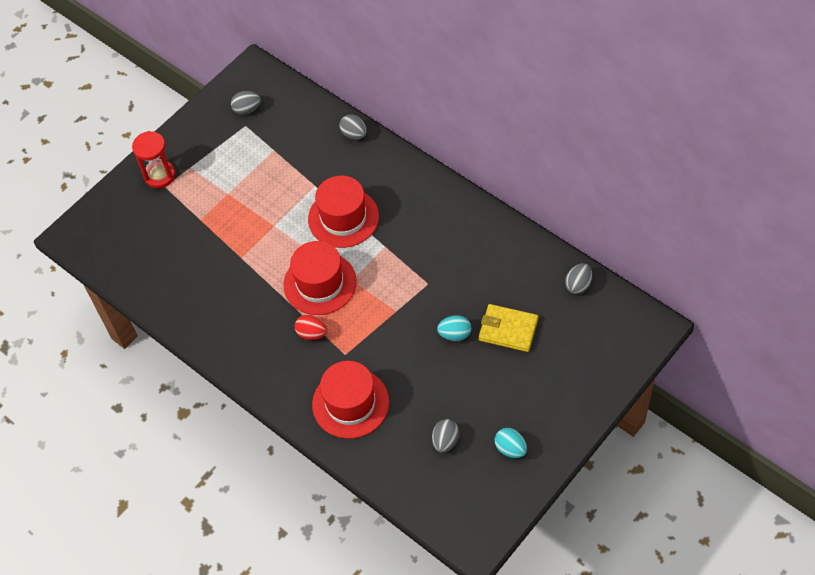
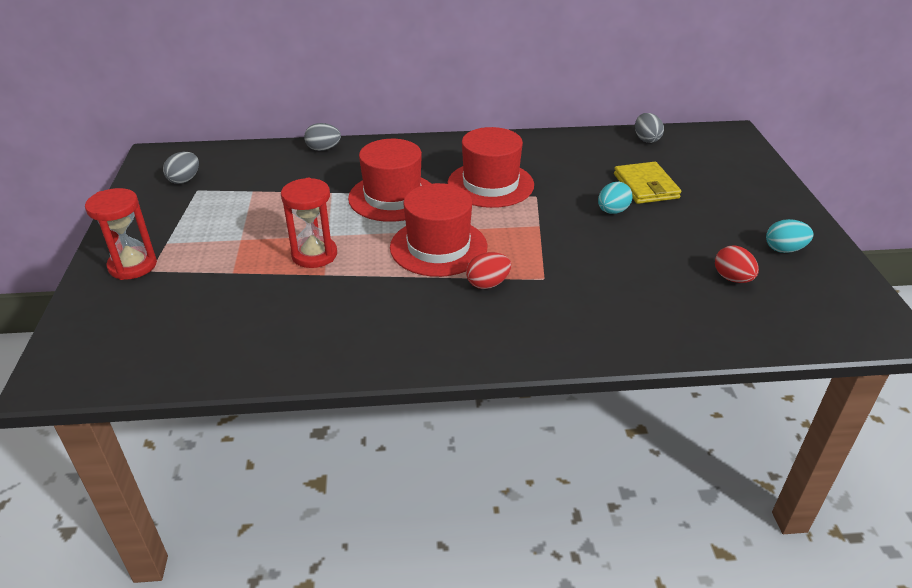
camera: 50 degrees left, 20 degrees down
(251, 237) = (314, 255): none -> red hourglass
(350, 403) = (610, 308): red hat -> red hat (490, 184)
(445, 441) = (732, 278): grey egg -> red egg
(508, 329) = (646, 186): yellow wallet -> yellow wallet turned 75 degrees counterclockwise

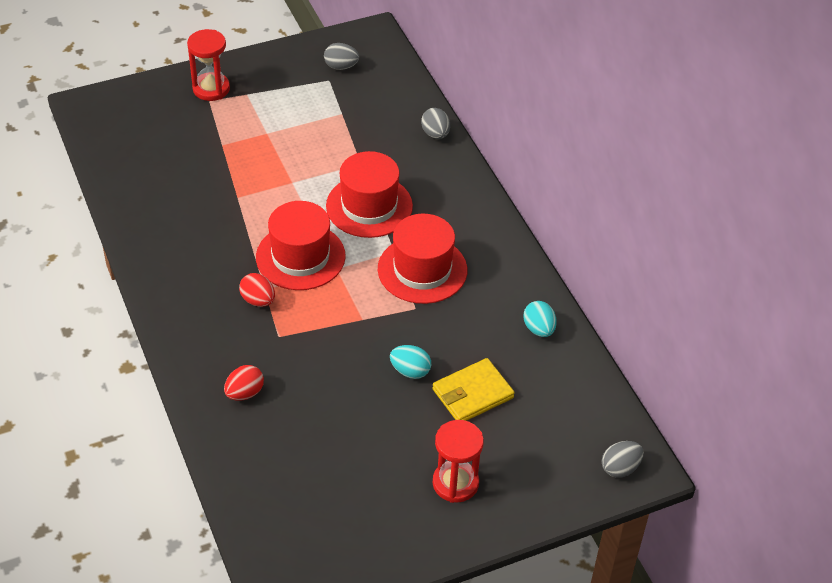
camera: 70 degrees right, 10 degrees up
(314, 255) = (261, 183): red hourglass -> red hourglass (455, 483)
(646, 139) = (583, 385): grey egg -> grey egg (620, 468)
(732, 278) = (325, 474): red egg -> red egg (244, 393)
(784, 249) = (392, 517): turquoise egg -> turquoise egg (539, 329)

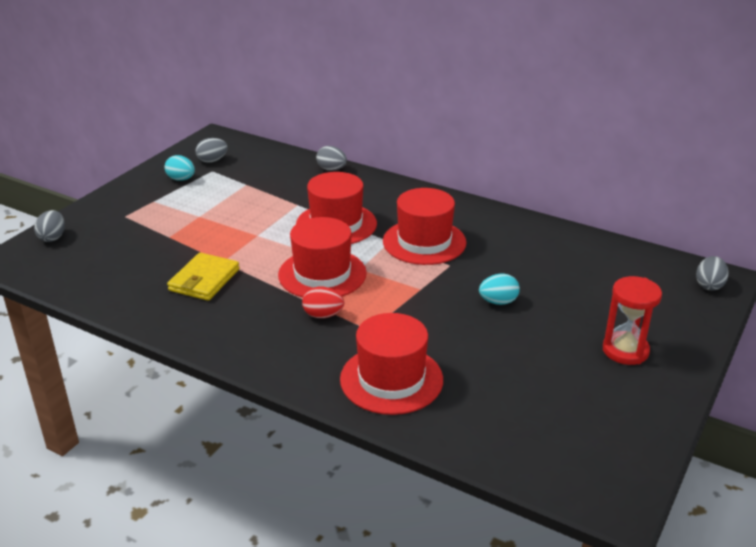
camera: 35 degrees left, 15 degrees down
(135, 97) = (52, 237): none -> grey egg
(211, 89) = (118, 209): red hourglass -> none
(244, 393) = (391, 379): red egg -> red hat
(472, 394) = (559, 293): yellow wallet -> yellow wallet (204, 280)
(539, 329) = (548, 238): turquoise egg -> turquoise egg (181, 179)

